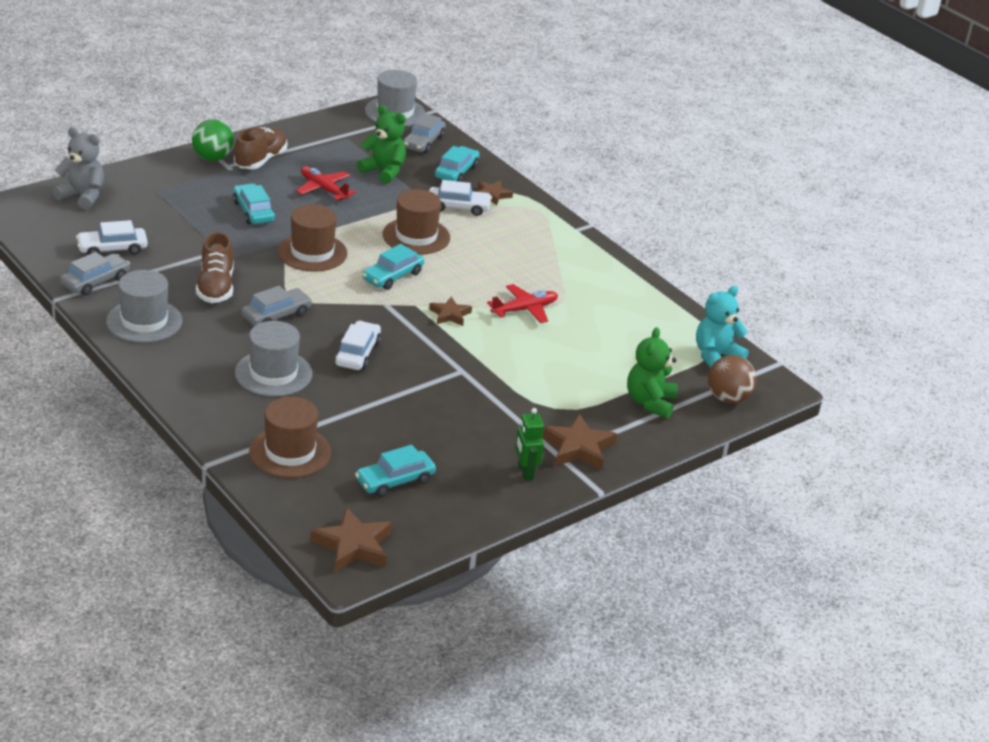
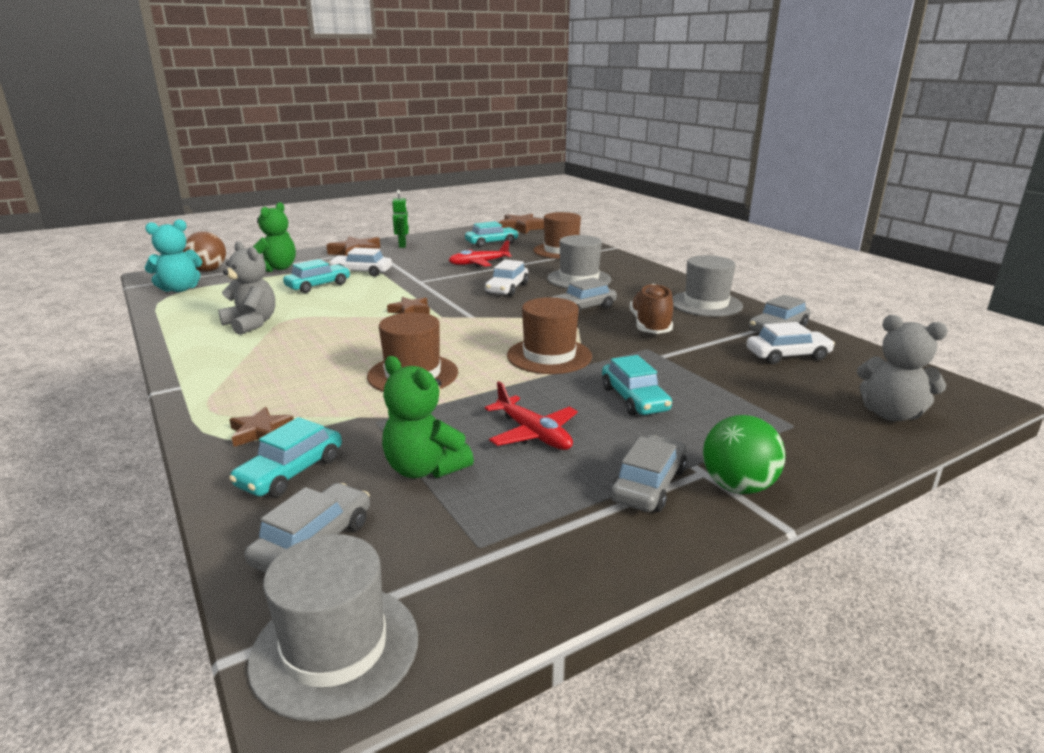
camera: 170 degrees left, 10 degrees down
(260, 160) = (649, 485): brown shoe -> grey car
(392, 276) = (458, 337): turquoise car -> turquoise car (318, 286)
(458, 207) = (330, 412): white car -> white car (361, 272)
(524, 309) = (330, 314): red plane -> red plane (479, 263)
(587, 297) = (251, 324): none -> grey teddy bear

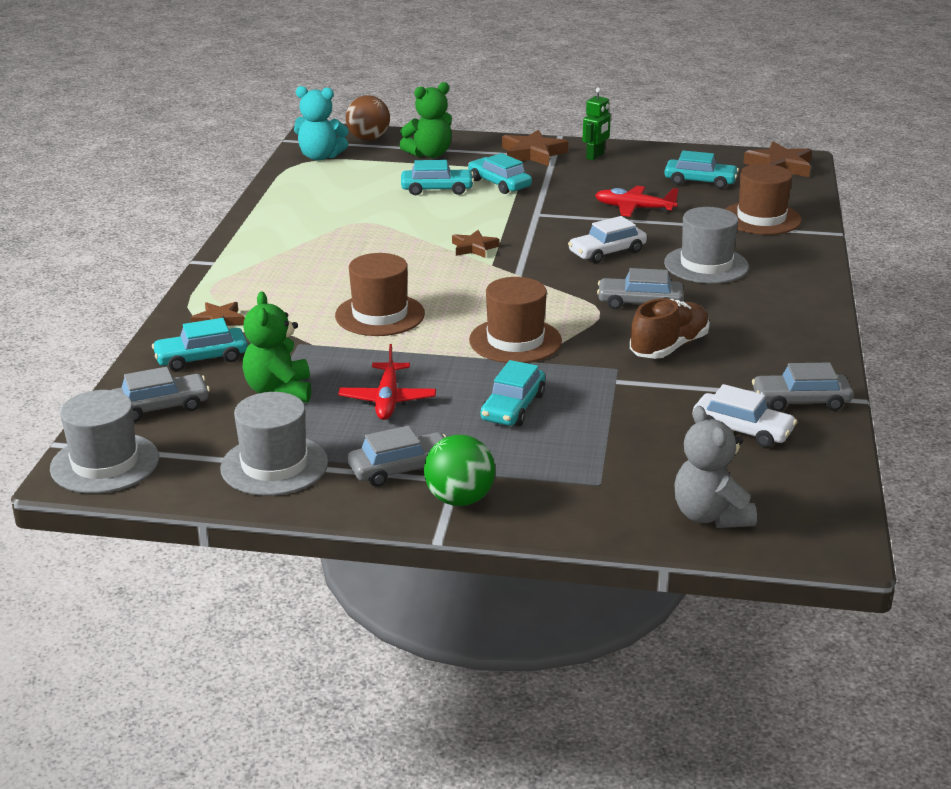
camera: 40 degrees right, 5 degrees up
(251, 324) = (328, 217): grey teddy bear -> none
(361, 272) = (499, 183): white car -> turquoise car
(706, 304) = (785, 345): grey hat -> grey hat (274, 465)

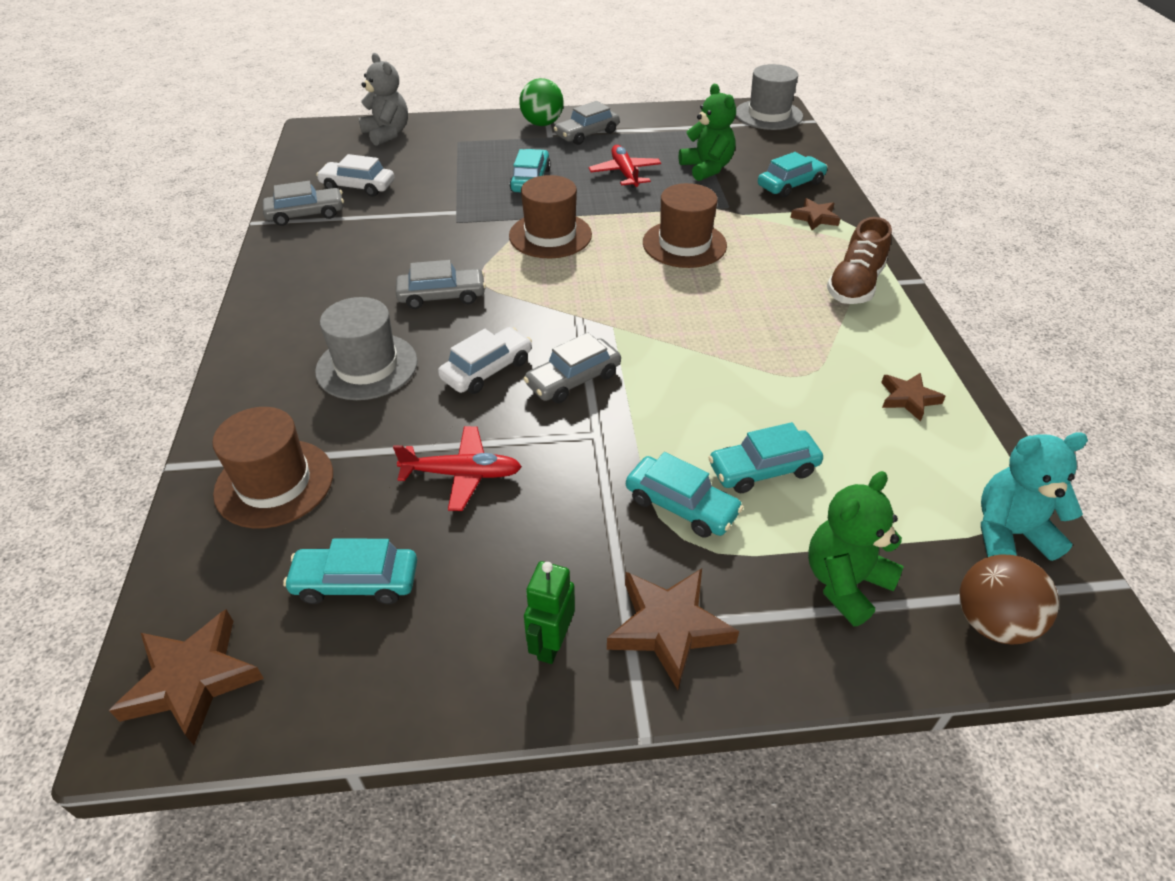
camera: 165 degrees right, 15 degrees up
(160, 407) = (776, 148): grey car -> grey car (573, 379)
(274, 465) = (666, 126): grey hat -> none
(474, 248) = (645, 350): brown star -> brown star (908, 399)
(669, 347) = (412, 248): brown shoe -> brown shoe (854, 285)

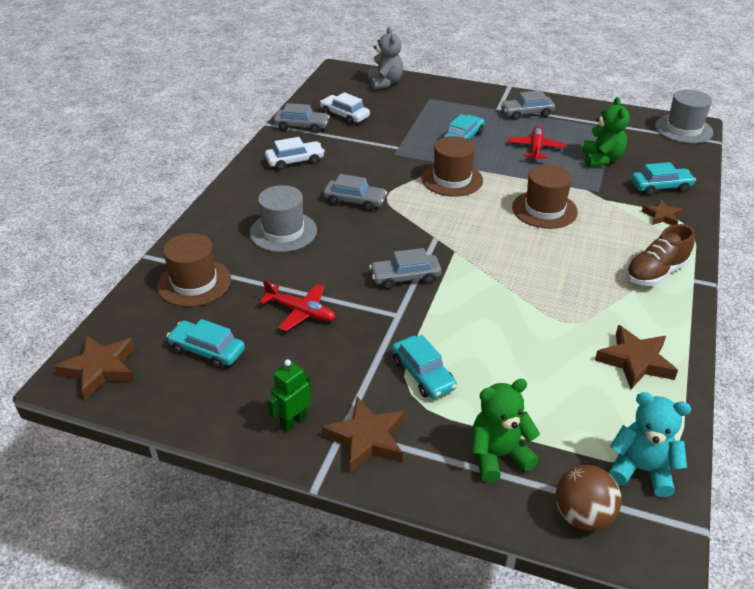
camera: 25 degrees right, 5 degrees down
(487, 369) = (354, 255): white car -> white car (295, 161)
(542, 124) = (498, 98): green ball -> none
(763, 469) = (493, 371): turquoise car -> none
(908, 399) = (635, 361): brown star -> brown star, size x1.62

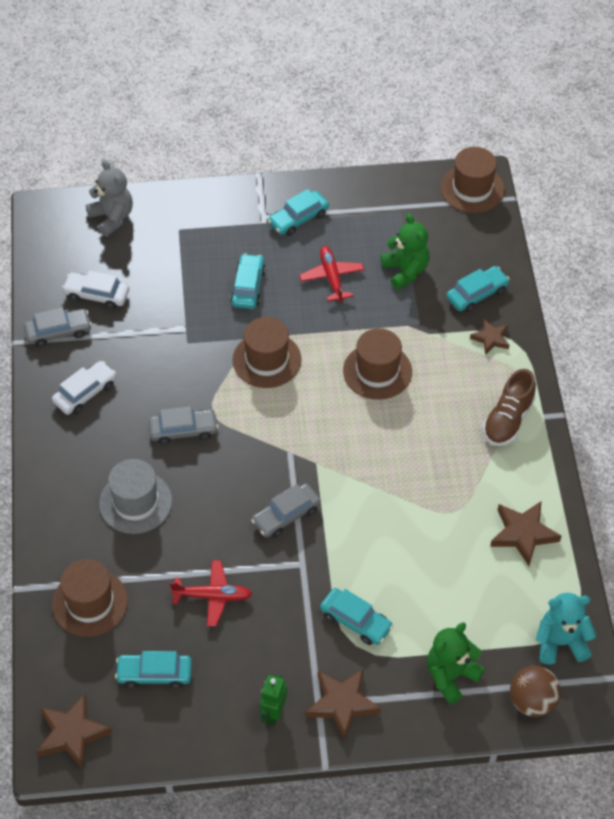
camera: 25 degrees left, 15 degrees up
(526, 113) = (298, 218): grey car -> turquoise car
(683, 129) = (472, 189): grey hat -> brown hat

